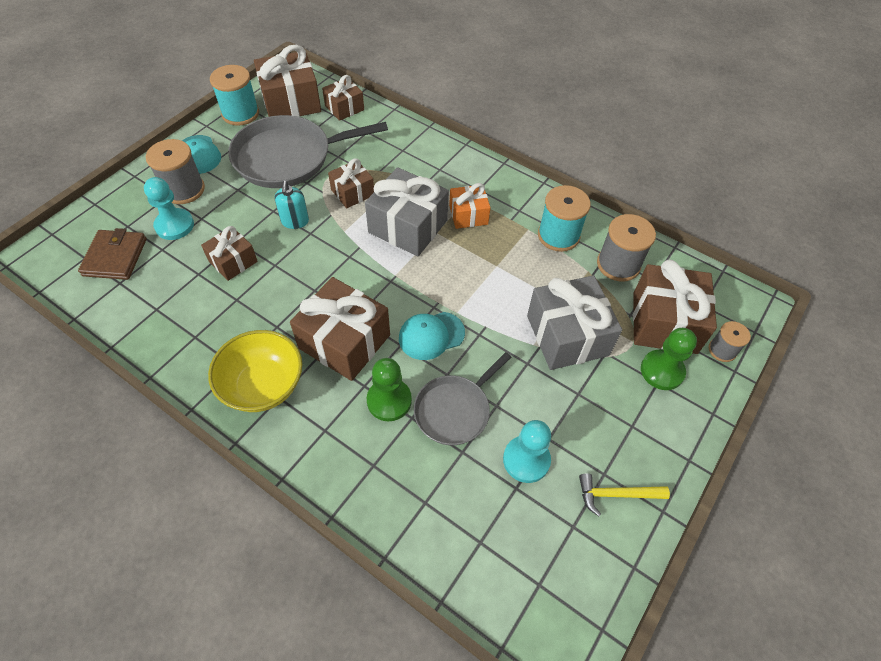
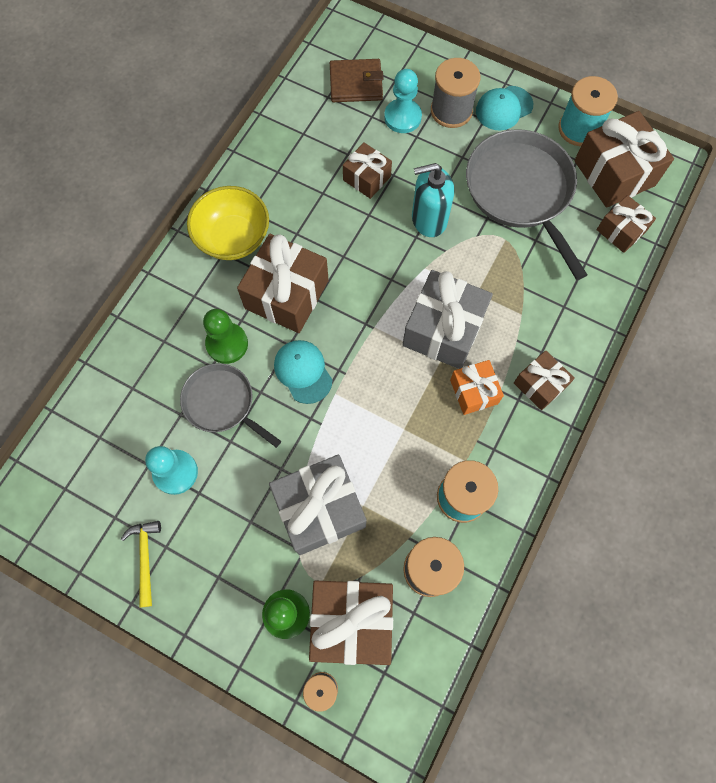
camera: 85 degrees right, 15 degrees up
(295, 221) = (429, 219): turquoise soap dispenser -> turquoise soap dispenser, size x1.51
(352, 192) = (482, 265): brown gift -> brown gift (540, 385)

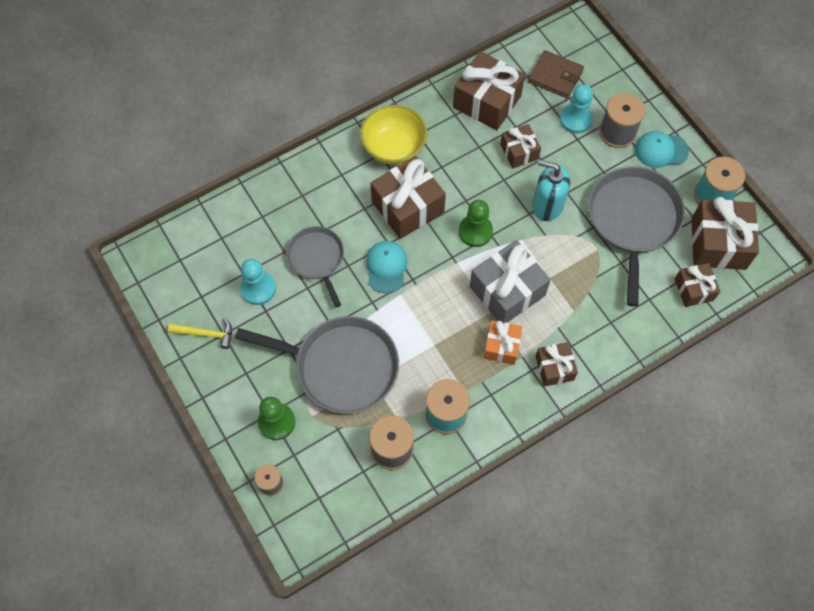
camera: 30 degrees right, 5 degrees down
(145, 558) = (206, 334): yellow hammer -> yellow hammer turned 75 degrees clockwise
(227, 344) = (344, 220): green pawn -> green pawn (475, 231)
(320, 509) = (341, 367): grey gift -> grey pan
(352, 621) = (317, 452): brown gift -> brown gift (487, 101)

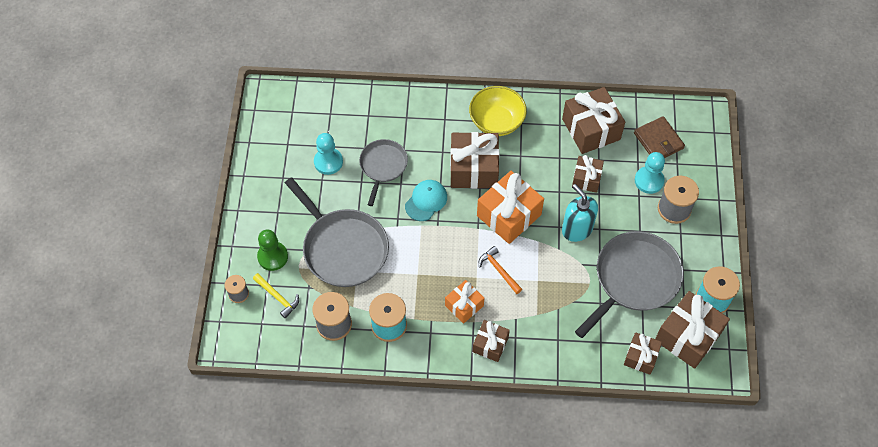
camera: 35 degrees right, 5 degrees down
(206, 334) = (272, 170): yellow hammer -> yellow hammer (278, 297)
(475, 231) = (509, 215): green pawn -> orange gift
(507, 291) = (499, 270): grey gift -> orange hammer
(661, 150) = (698, 242): turquoise cap -> none

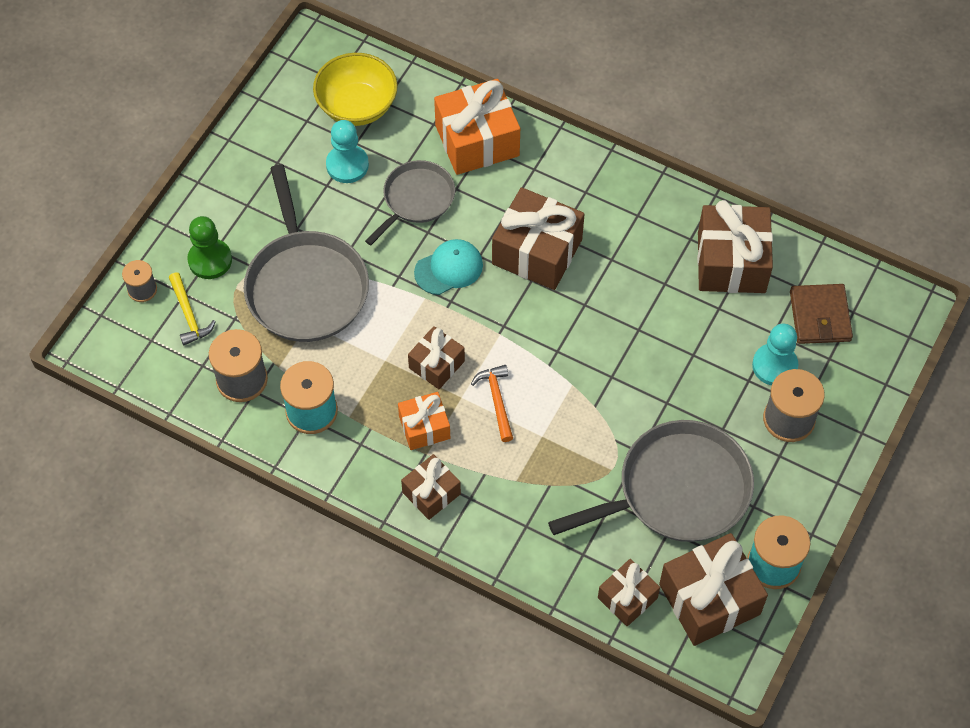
camera: 25 degrees right, 0 degrees up
(496, 122) = (604, 200): yellow bowl -> yellow bowl (357, 106)
(509, 215) = (551, 333): orange gift -> orange gift (477, 140)
(577, 229) = (634, 390): turquoise soap dispenser -> none
(586, 179) = (686, 327): brown gift -> brown gift (436, 364)

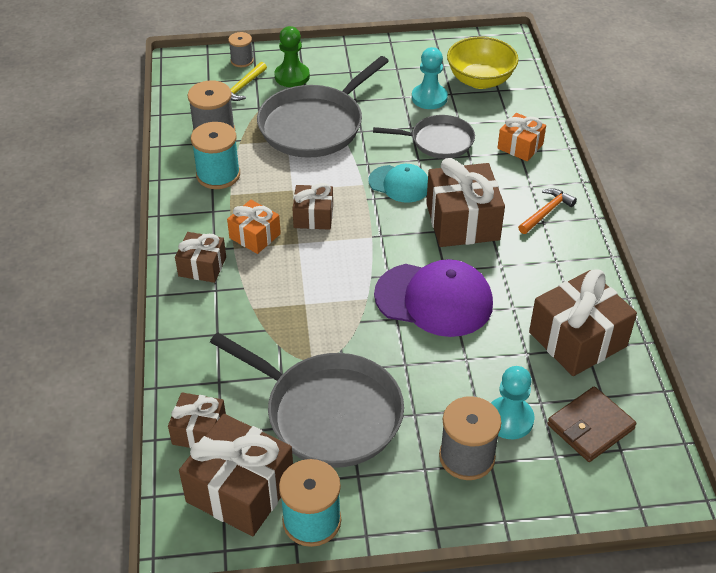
camera: 55 degrees right, 15 degrees down
(477, 140) = (520, 146): orange gift -> orange gift, size x0.57
(496, 400) = (313, 263): orange hammer -> orange hammer (546, 212)
(612, 335) = (434, 299): none -> purple cap

